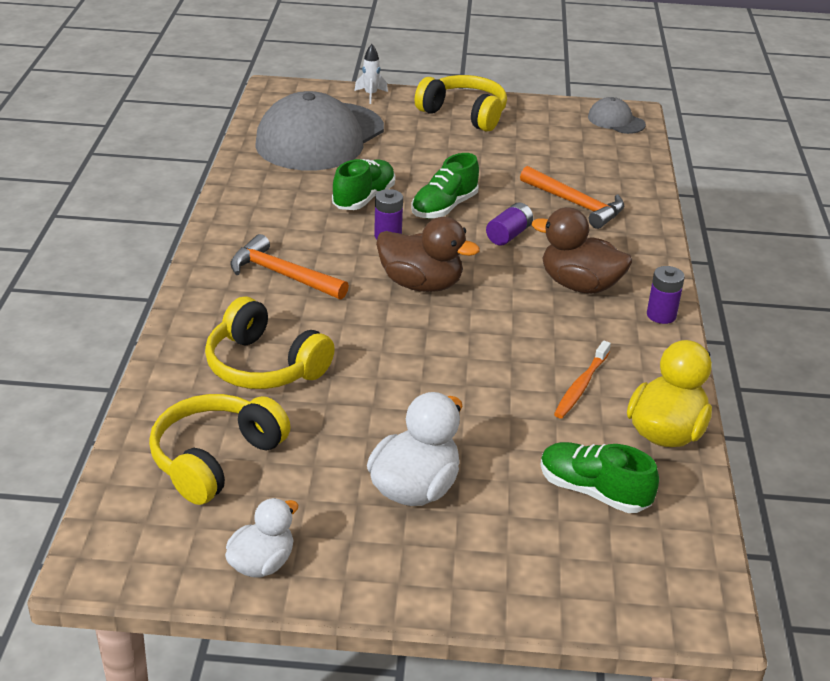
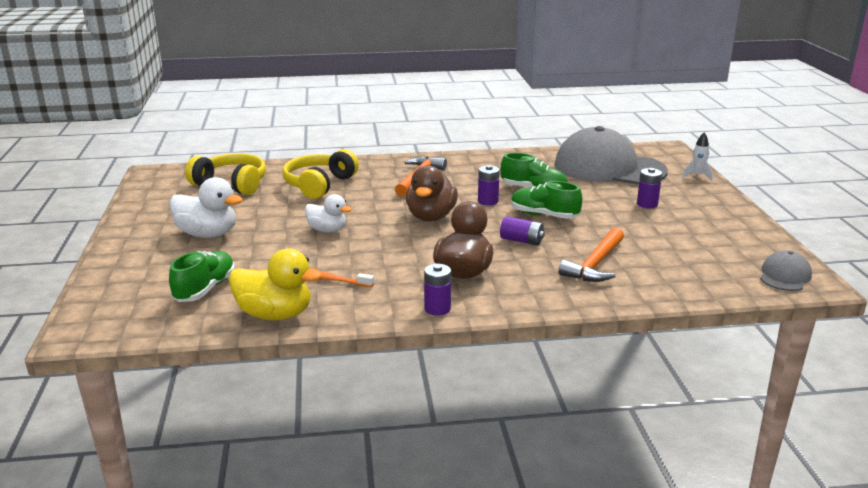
camera: 80 degrees right, 10 degrees down
(262, 563) = (147, 204): white duck -> white duck (327, 230)
(436, 141) = (647, 204): none -> purple battery
(464, 114) = (709, 210): yellow headphones -> none

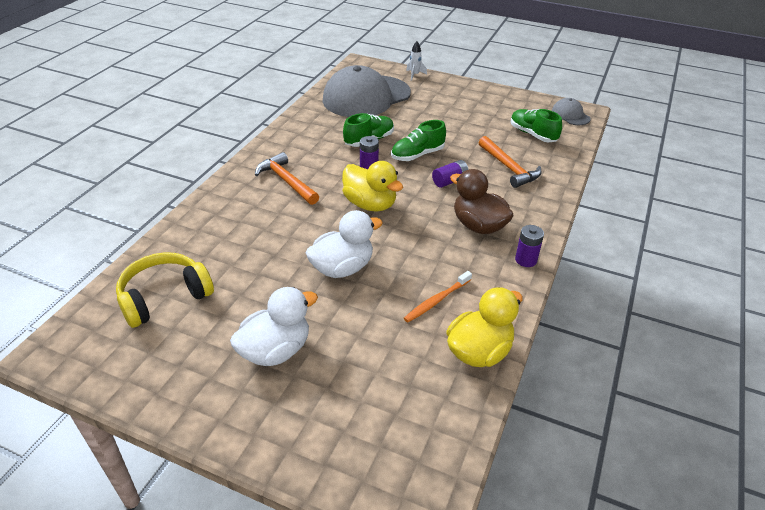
camera: 60 degrees left, 15 degrees up
(205, 289) = (398, 385): green shoe -> green shoe (533, 134)
(319, 185) = (236, 240): yellow headphones -> none
(327, 230) = (342, 268): white duck -> white duck, size x1.53
(431, 217) = (370, 204): brown duck -> yellow duck
(647, 204) = (439, 110): purple battery -> none

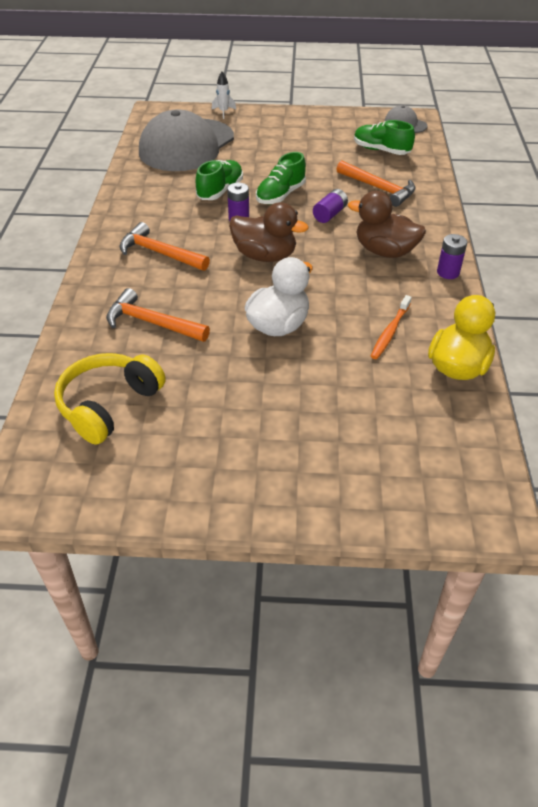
camera: 20 degrees left, 5 degrees up
(242, 238) = (152, 323): none -> orange hammer
(275, 350) = (265, 422): white duck -> none
(370, 204) = (265, 256): yellow duck -> brown duck

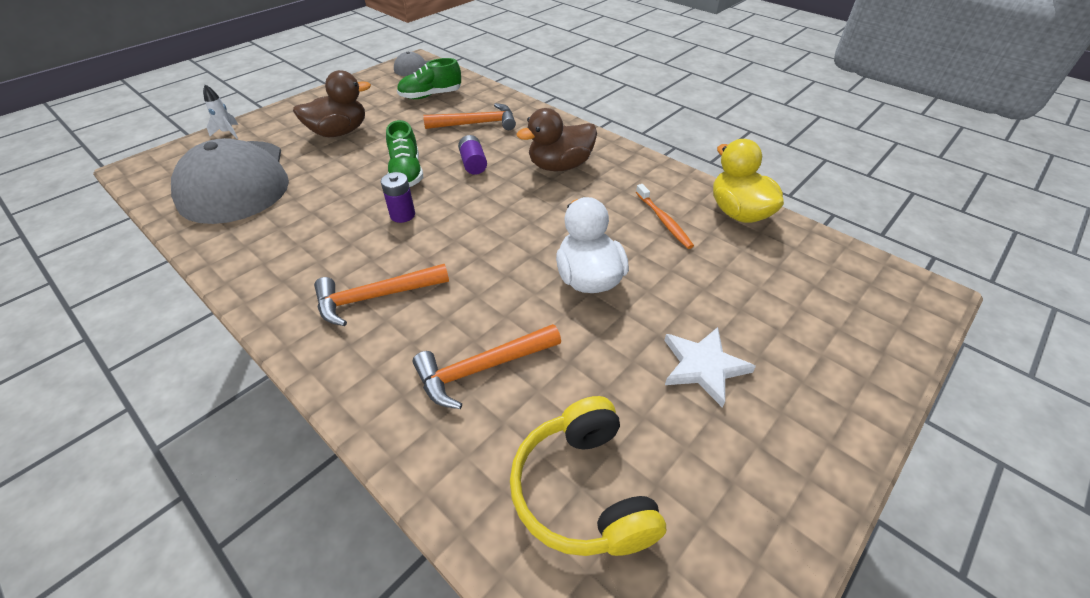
camera: 50 degrees left, 0 degrees up
(220, 191) = (342, 202): green shoe -> none
(256, 415) = (703, 366): none -> white star
(265, 256) = (479, 230): brown duck -> brown duck (339, 132)
(448, 272) = (622, 154): purple battery -> none

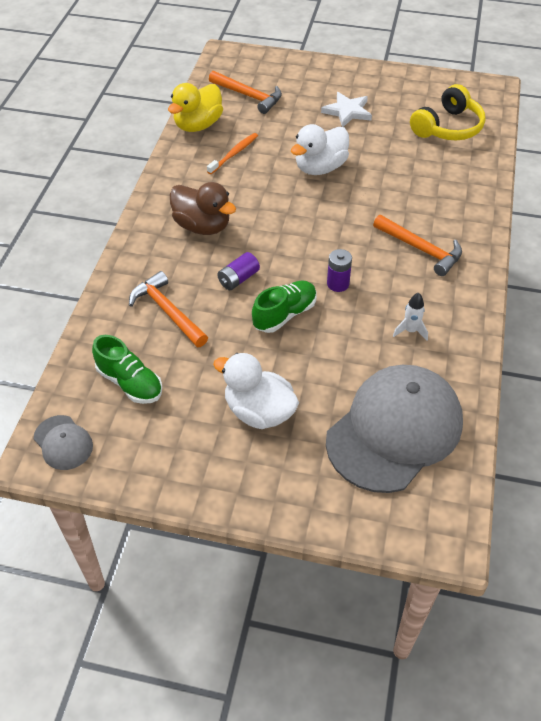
camera: 120 degrees left, 5 degrees up
(228, 133) = (333, 517): white rocket -> white rocket (410, 331)
(339, 132) = (259, 412): brown duck -> white duck
(482, 368) = (422, 181): orange hammer -> orange hammer (248, 96)

